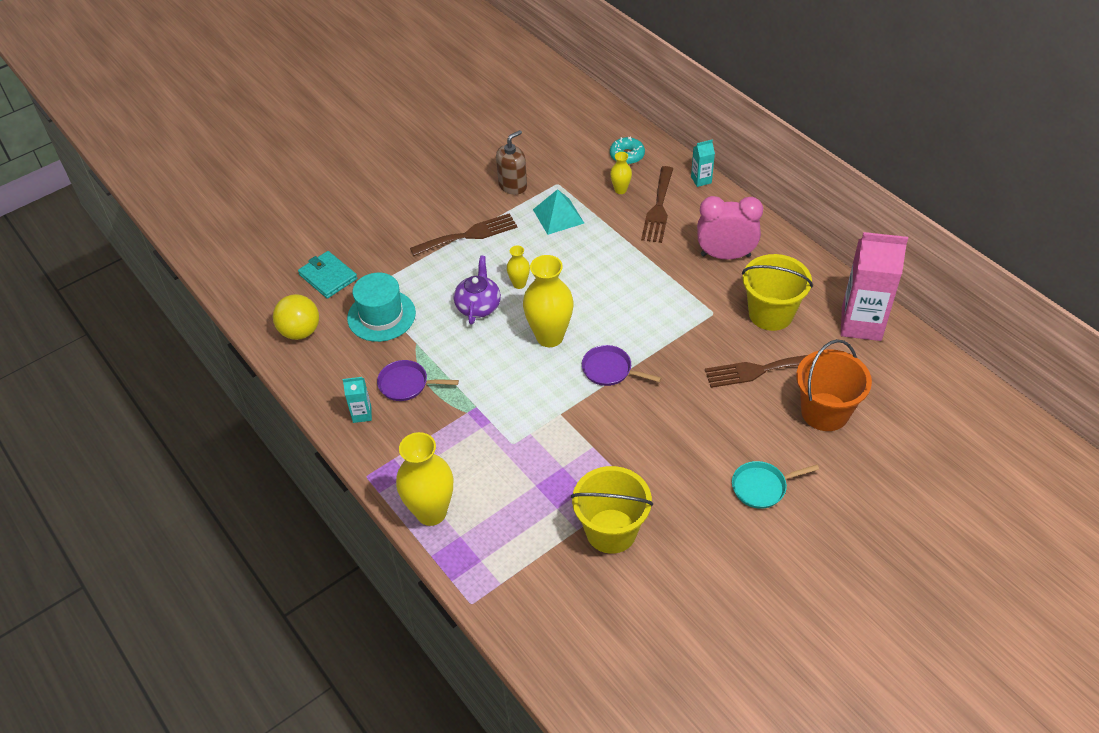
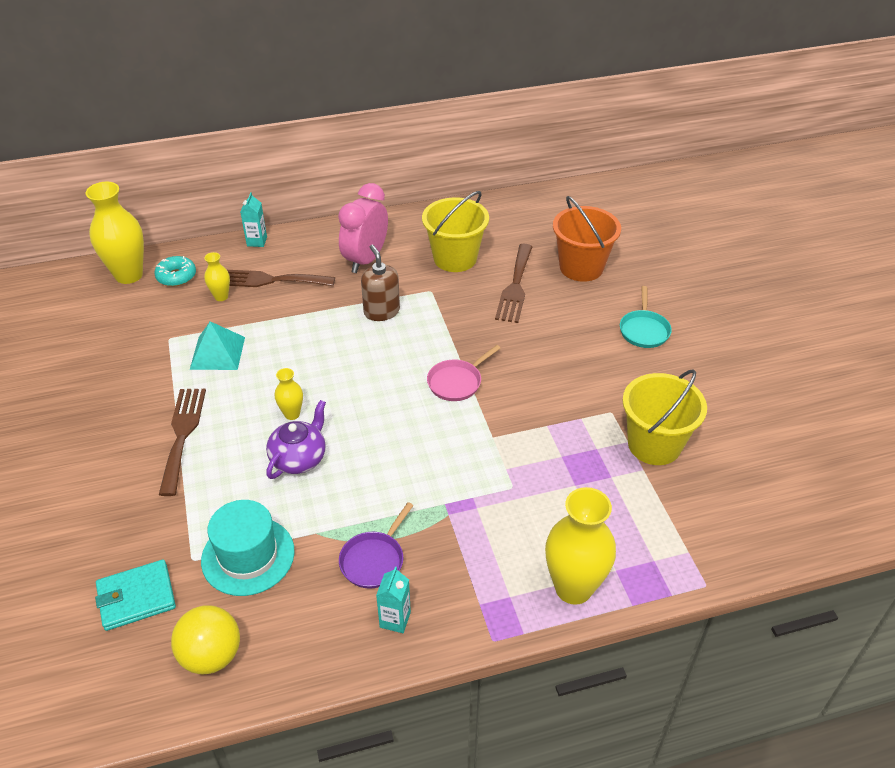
camera: 70 degrees left, 5 degrees down
(478, 306) = (299, 458): purple teapot -> purple teapot turned 90 degrees clockwise
(513, 186) = (138, 374): brown soap dispenser -> brown soap dispenser (381, 311)
(549, 337) = (384, 413): yellow vase -> yellow vase (129, 275)
(610, 370) = (457, 382): purple pan -> pink pan
(658, 208) = (269, 280): brown fork -> brown fork turned 150 degrees clockwise
(861, 324) = (499, 215): pink carton -> none

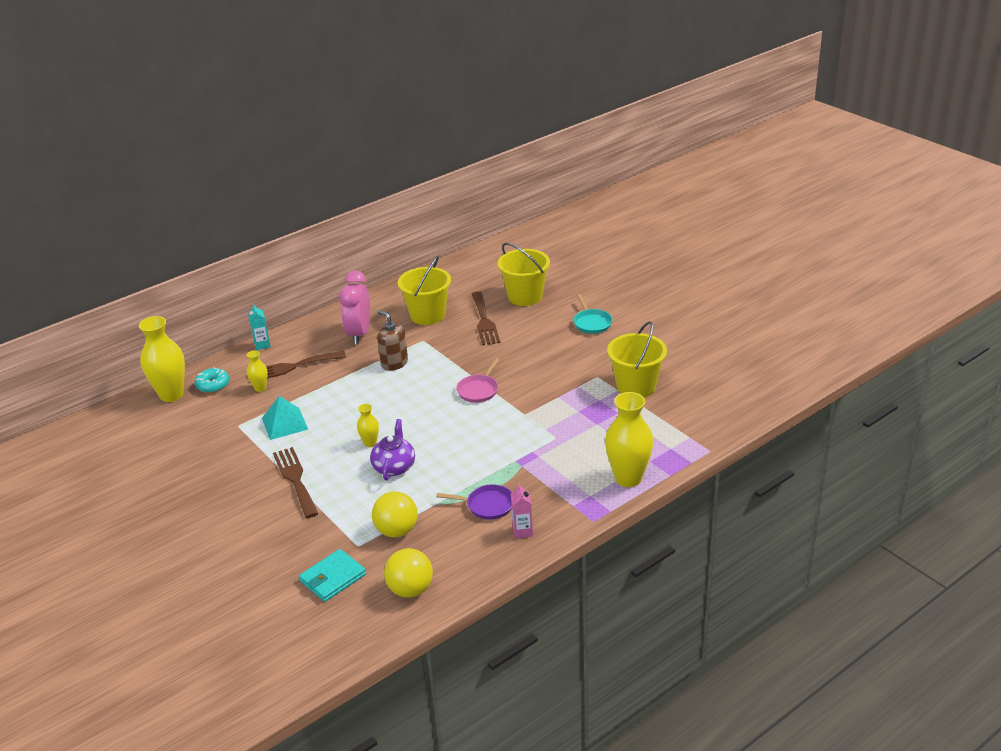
camera: 20 degrees left, 10 degrees down
(248, 556) = (397, 531): turquoise hat -> yellow ball
(374, 560) = (487, 505): purple pan -> purple pan turned 90 degrees counterclockwise
(395, 619) = (522, 531): turquoise carton -> pink carton
(581, 267) = (525, 296): orange bucket -> yellow bucket

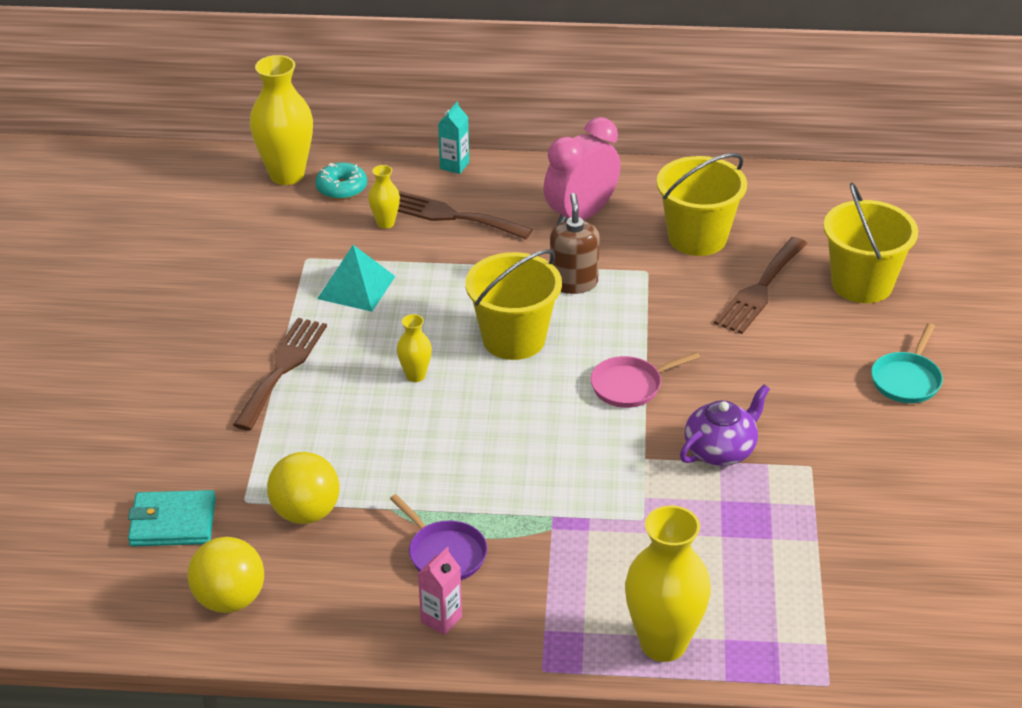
camera: 40 degrees right, 5 degrees up
(394, 467) = (404, 426): purple teapot -> purple teapot (721, 450)
(636, 386) = (847, 516): yellow bucket -> yellow bucket (514, 339)

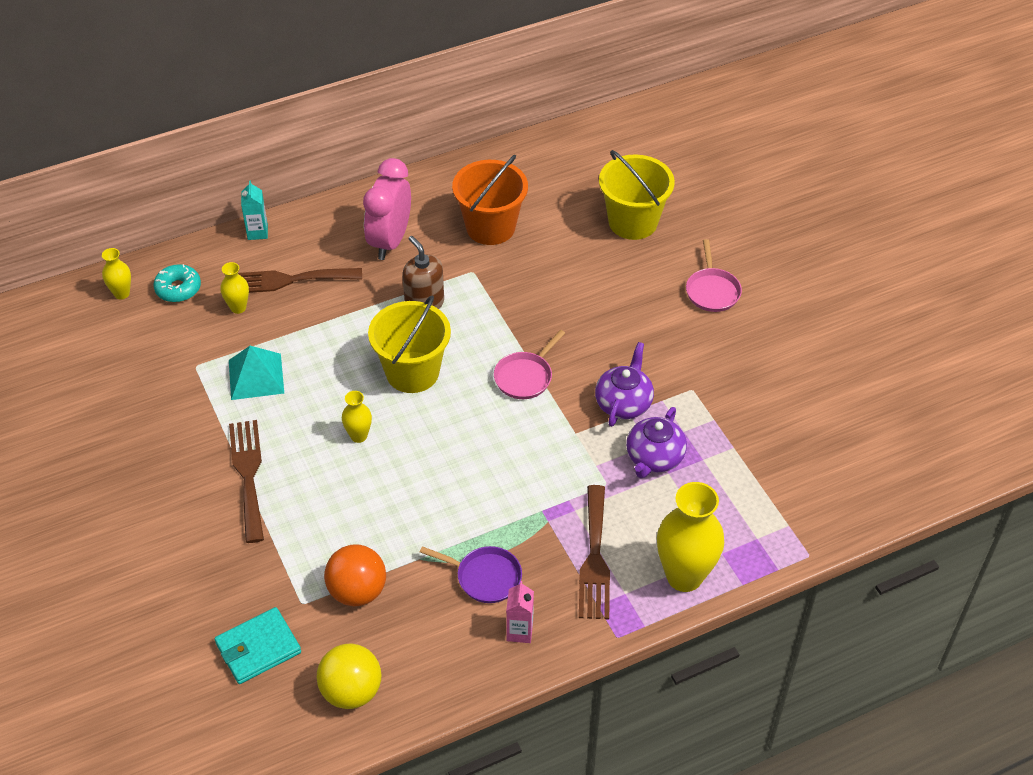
camera: 30 degrees left, 10 degrees up
(287, 175) = (122, 293): yellow vase -> yellow vase, size x0.49
(306, 513) = (357, 591): yellow ball -> orange ball
(697, 237) = (490, 227): yellow bucket -> orange bucket
(716, 515) = (654, 458): none -> purple teapot
(760, 289) = (564, 255): brown fork -> brown fork (594, 558)
(906, 380) = (712, 291): turquoise pan -> pink pan

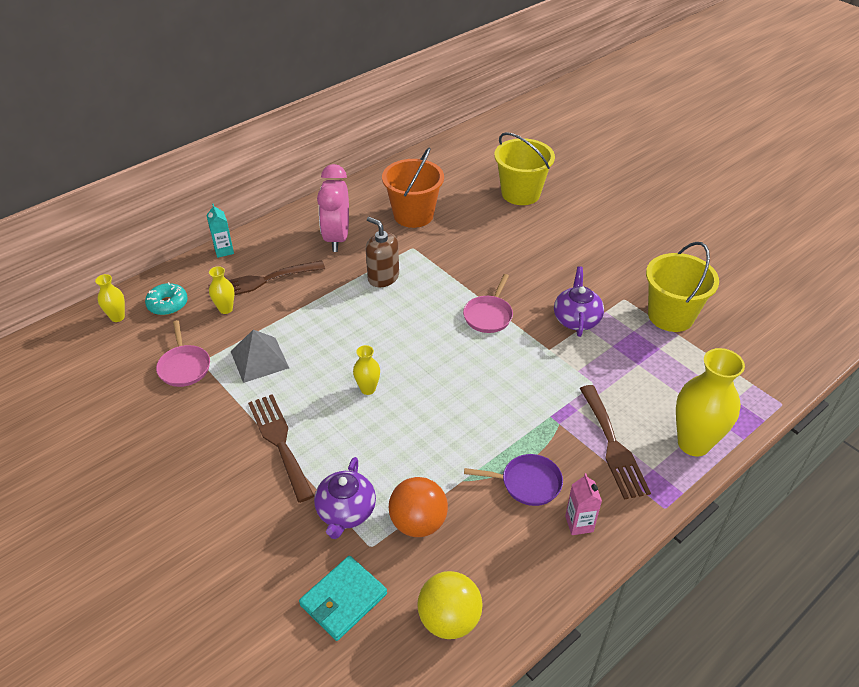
camera: 15 degrees left, 5 degrees down
(256, 376) = (259, 359): turquoise pyramid -> grey pyramid
(412, 372) = (394, 330): yellow bucket -> yellow bucket (671, 315)
(654, 458) = (621, 355): purple teapot -> purple teapot (346, 512)
(712, 291) = (603, 228): pink pan -> pink pan (184, 366)

